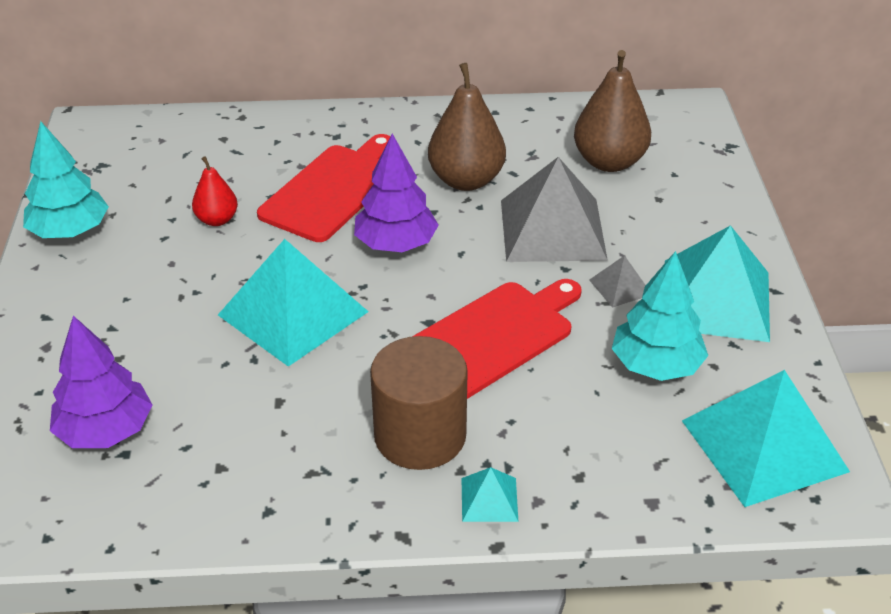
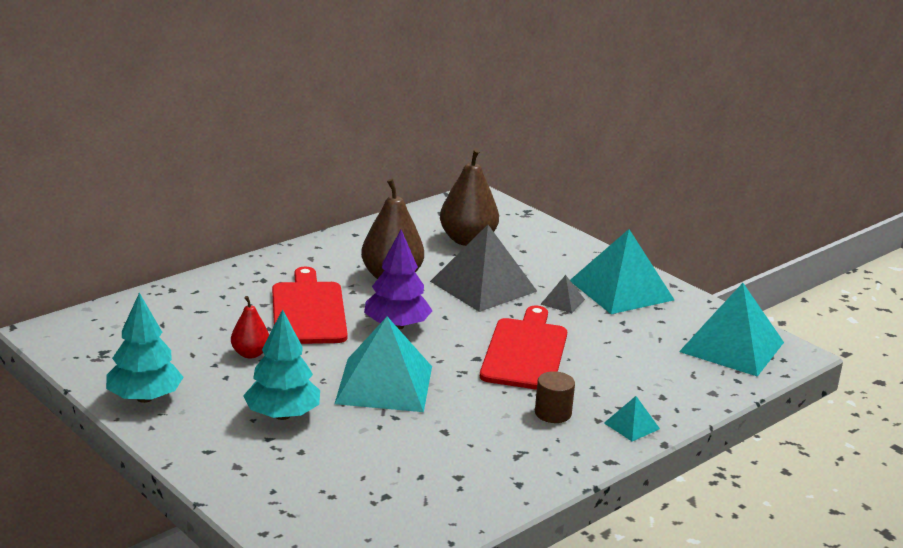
camera: 40 degrees left, 15 degrees down
(105, 431) = (354, 490): purple tree -> none
(420, 435) = (553, 413): brown cylinder -> brown cylinder, size x0.54
(656, 365) = (632, 332): turquoise tree -> turquoise tree (282, 415)

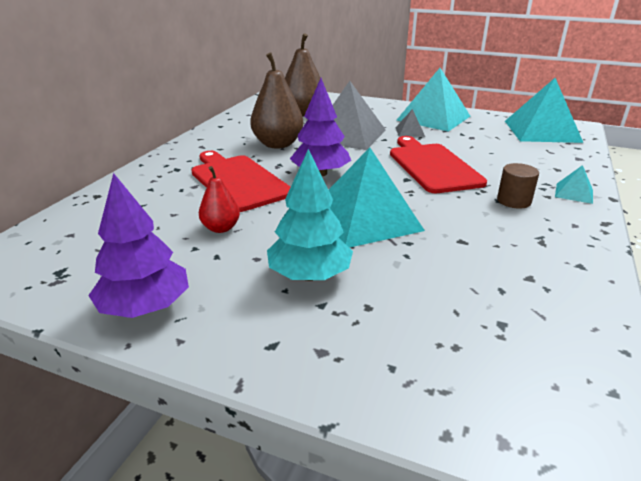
camera: 25 degrees left, 5 degrees up
(145, 398) = (145, 307): turquoise tree -> purple tree

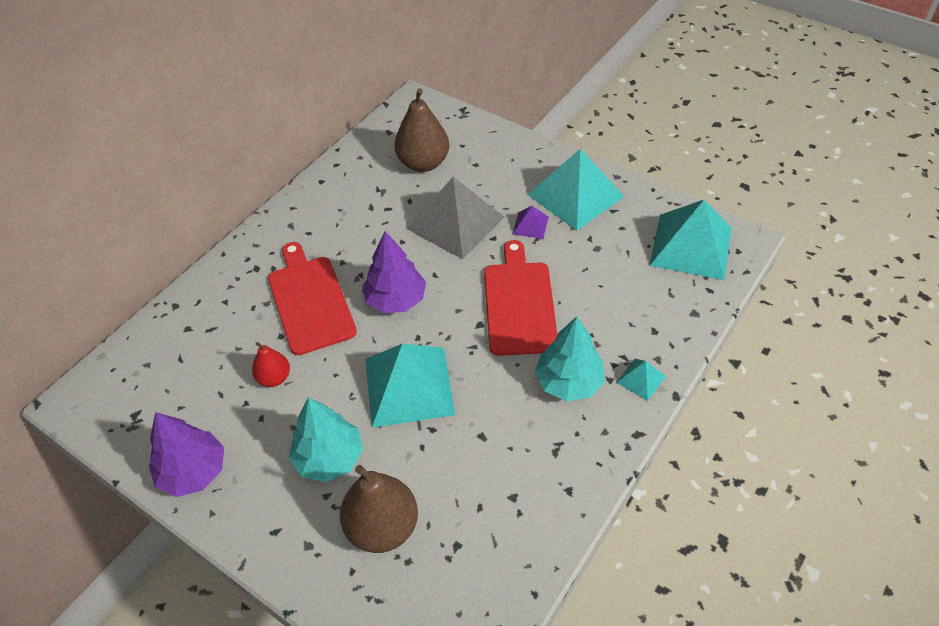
camera: 15 degrees right, 20 degrees up
(278, 144) = (371, 233): brown pear -> brown pear (382, 527)
(410, 132) = (530, 225): grey pyramid -> purple pyramid
(514, 201) = (568, 382): brown cylinder -> turquoise tree

